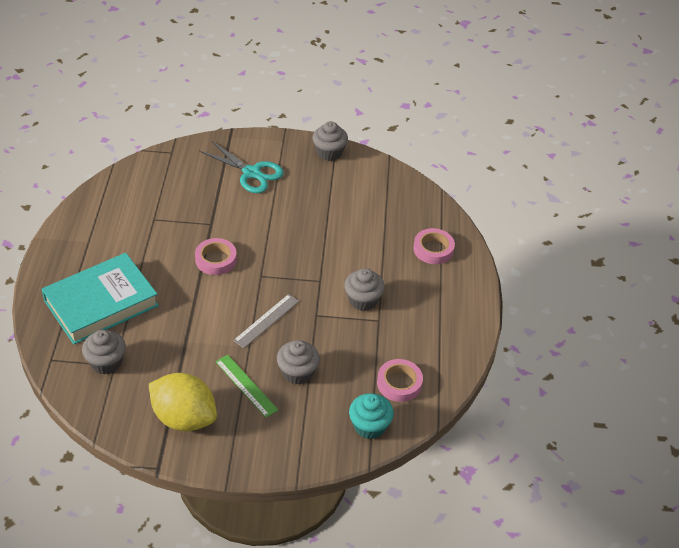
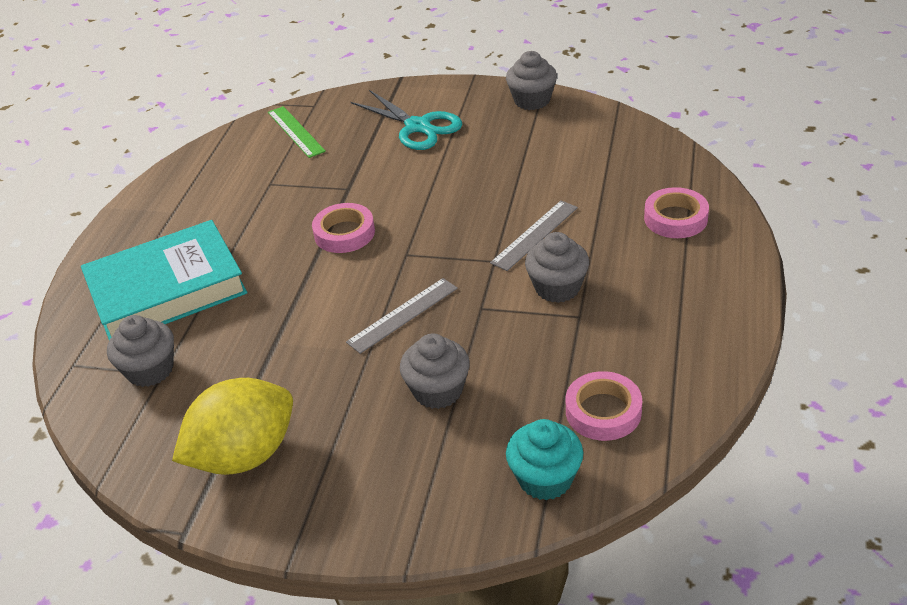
camera: 15 degrees right, 5 degrees down
(184, 418) = (244, 455): yellow lemon -> yellow lemon turned 75 degrees counterclockwise
(246, 385) = (352, 408): green ruler -> green ruler (295, 131)
(344, 261) = (534, 235): none -> grey ruler

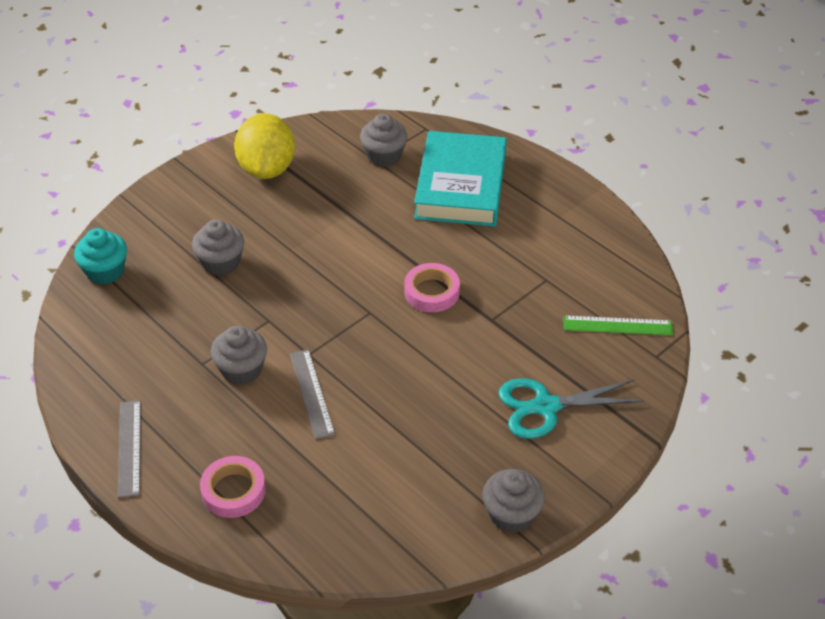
camera: 120 degrees right, 5 degrees up
(403, 315) = (306, 280): grey ruler -> grey ruler (129, 447)
(603, 411) = (116, 323): pink tape -> none

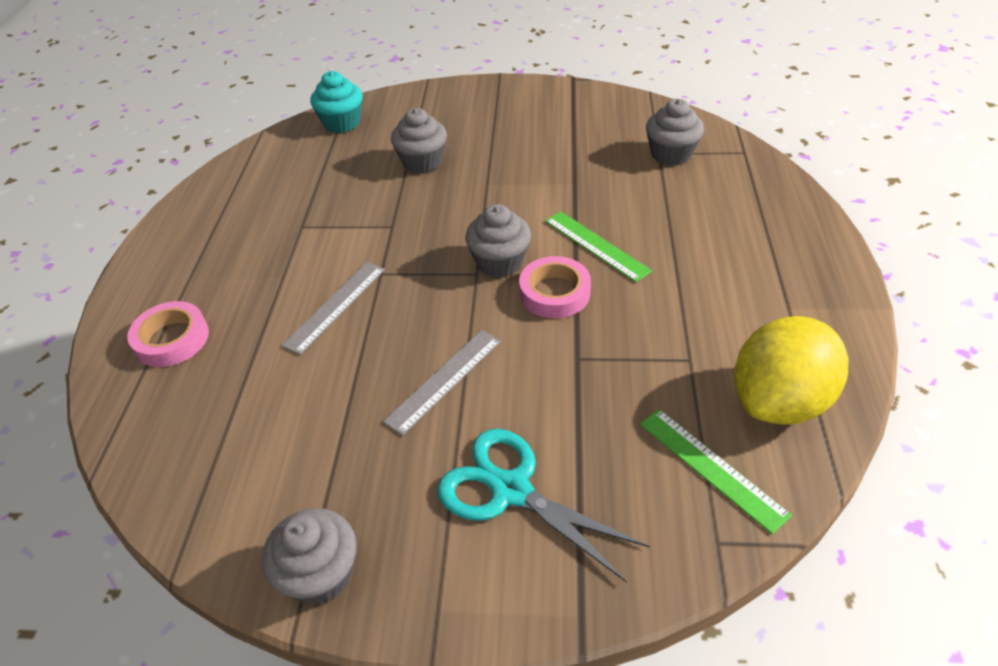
camera: 50 degrees right, 0 degrees up
(129, 447) = (170, 252): grey ruler -> grey ruler (444, 380)
(241, 370) = (317, 250): grey cupcake -> grey cupcake (499, 262)
(267, 169) = (556, 114): yellow lemon -> yellow lemon (779, 401)
(417, 247) = (596, 245): none -> green ruler
(461, 185) = (714, 217): turquoise book -> none

